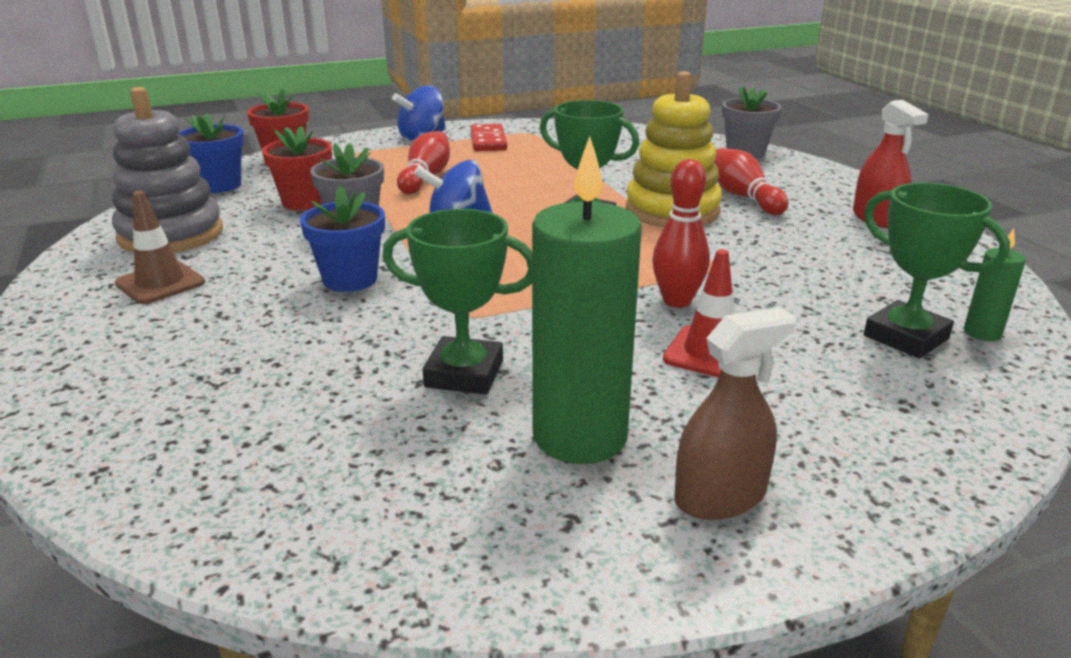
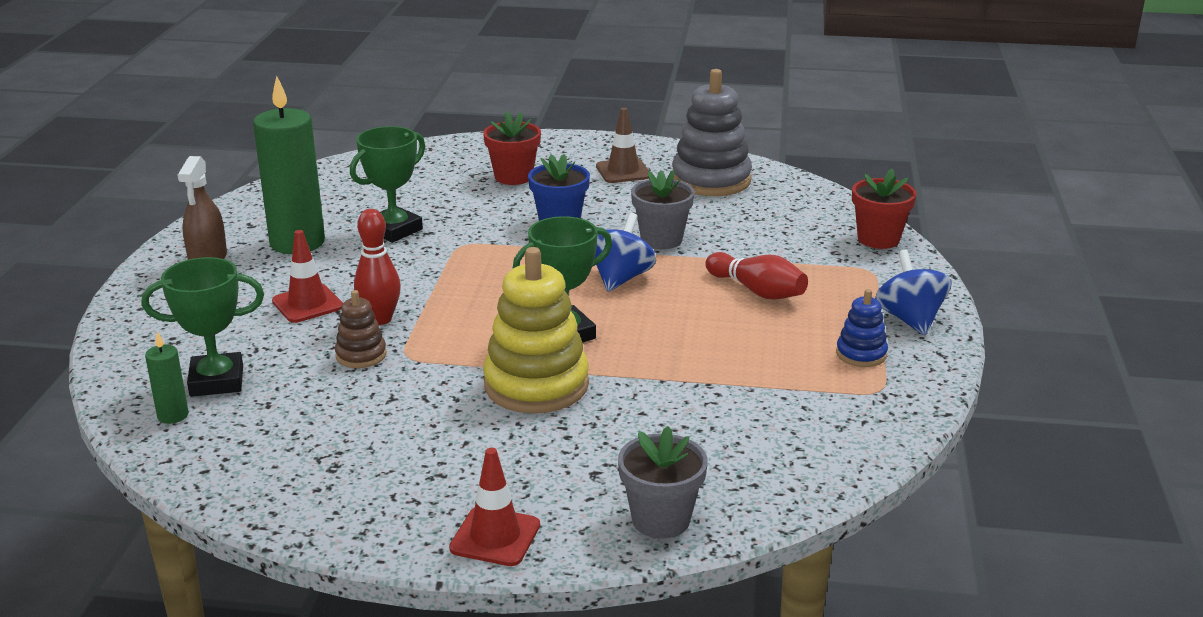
camera: 120 degrees right, 0 degrees up
(219, 185) = (816, 205): blue flower pot -> none
(304, 202) = (738, 230): red flower pot -> red flower pot (513, 177)
(488, 141) = (861, 354): red domino -> blue stacking toy
(743, 197) = (524, 442): red bowling pin -> none
(747, 286) = (361, 355): none -> brown stacking toy
(839, 181) = (495, 537): none -> red traffic cone
(876, 218) = (381, 496): red spray bottle -> none

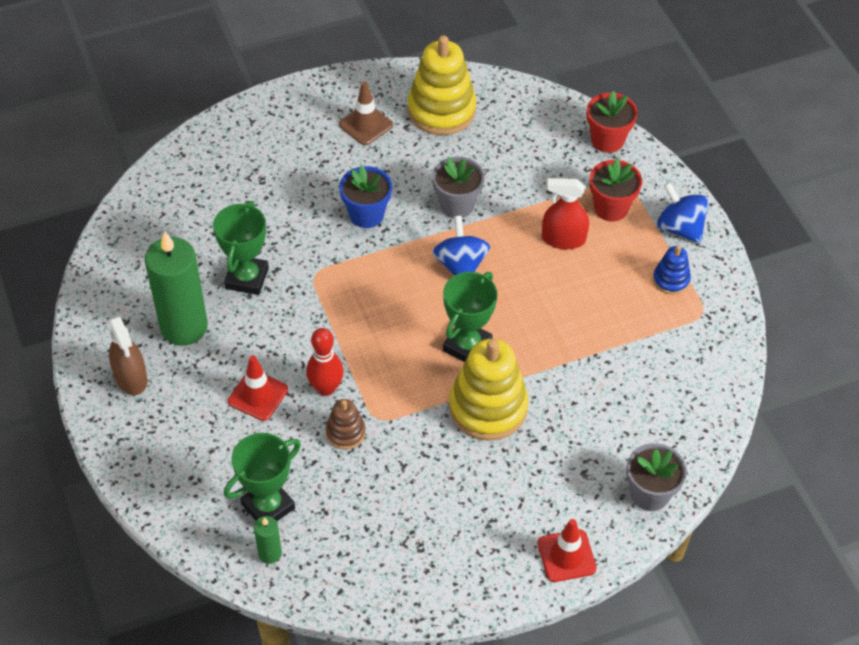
camera: 30 degrees left, 25 degrees up
(513, 177) = (284, 167): red flower pot -> red flower pot (611, 208)
(711, 180) = (441, 110): grey stacking toy -> yellow stacking toy
(757, 291) = (563, 239): red bowling pin -> red spray bottle

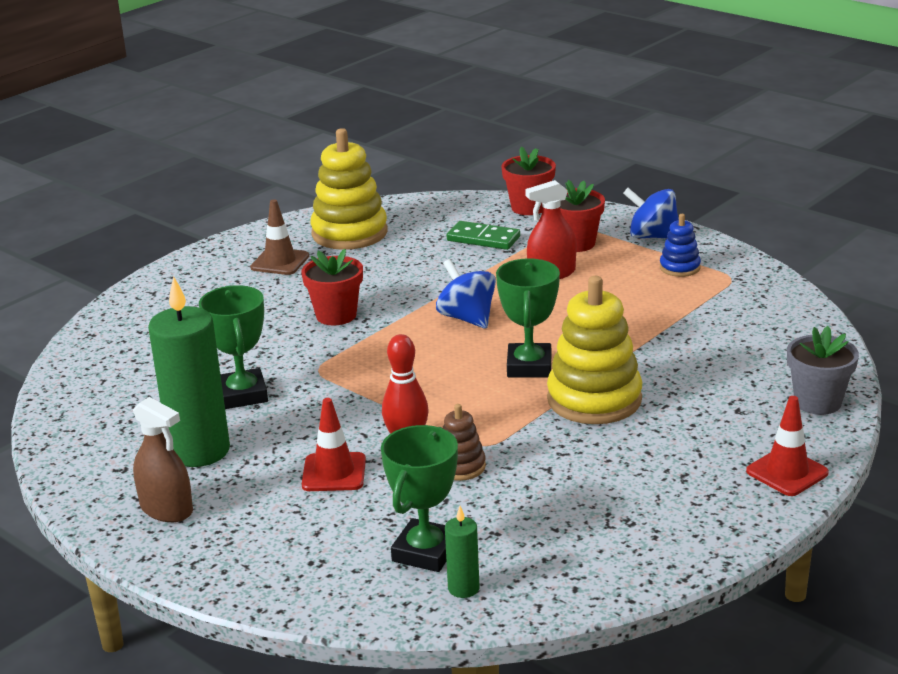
camera: 25 degrees left, 25 degrees down
(366, 214) = (336, 315): blue flower pot -> red flower pot
(457, 205) = (424, 283): grey flower pot -> none
(541, 167) = (483, 239): none -> green domino

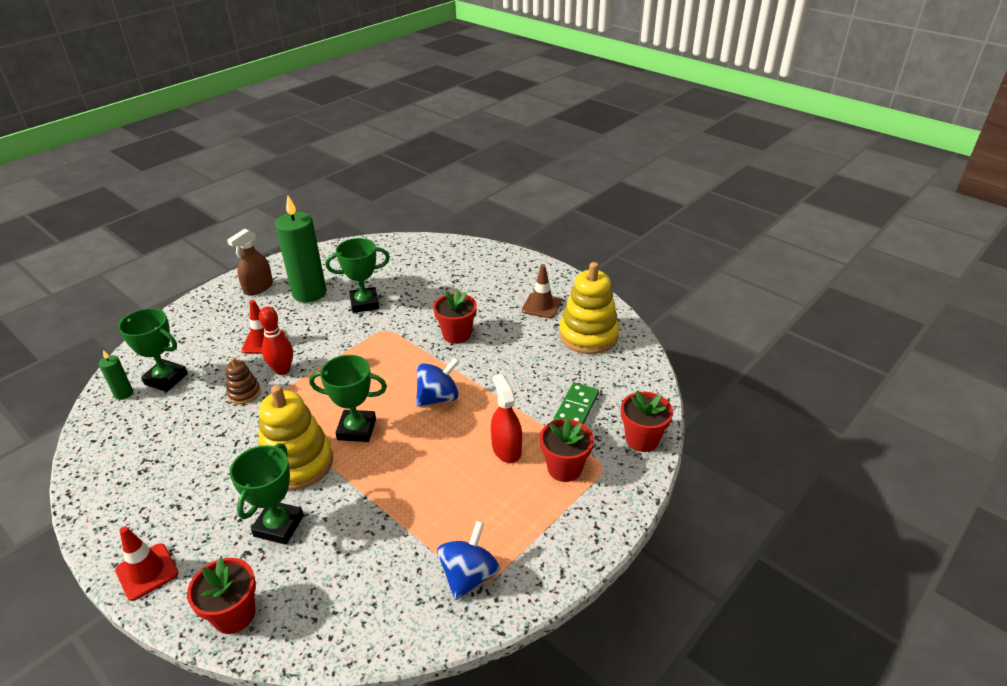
camera: 90 degrees right, 10 degrees up
(652, 236) = (577, 527): blue spinning top -> blue spinning top (469, 575)
(679, 267) = (507, 542): blue stacking toy -> none
(695, 396) = (279, 526): none -> green trophy
(817, 402) = (234, 614): grey flower pot -> red flower pot

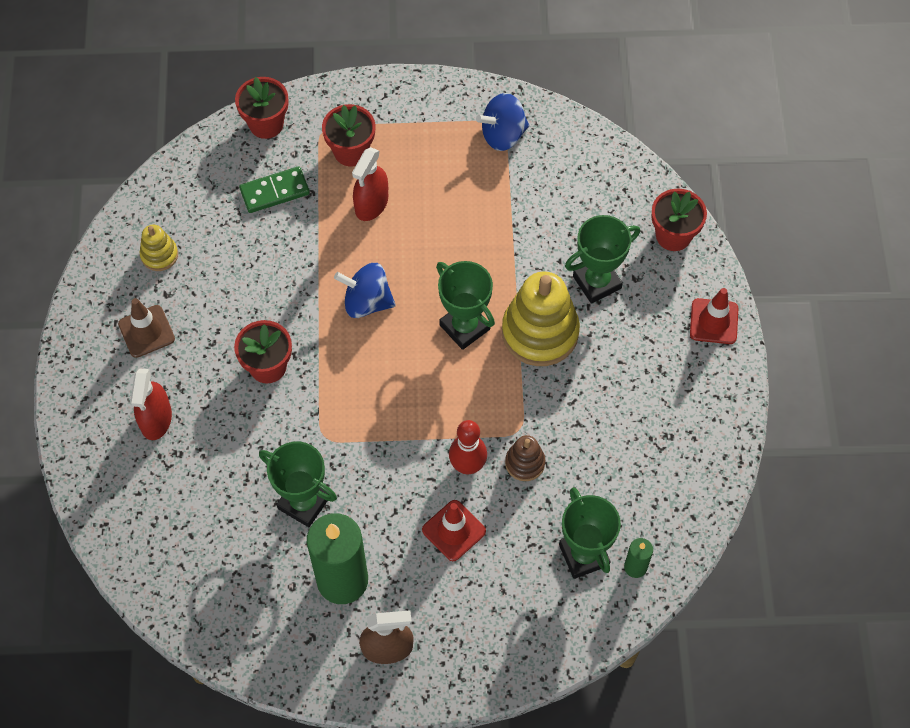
camera: 135 degrees left, 25 degrees up
(484, 283) = (156, 419): none -> red spray bottle
(588, 335) = (159, 255): yellow stacking toy -> yellow stacking toy, size x0.50

